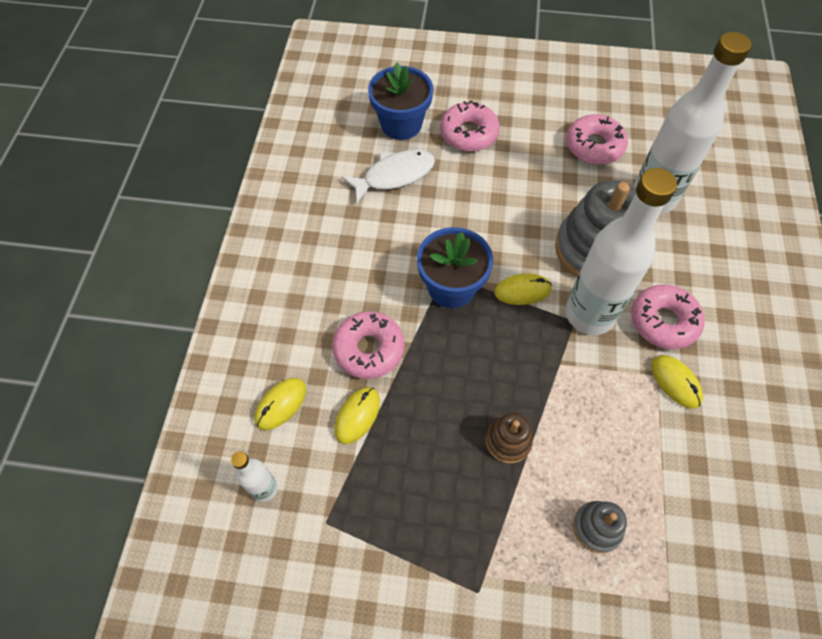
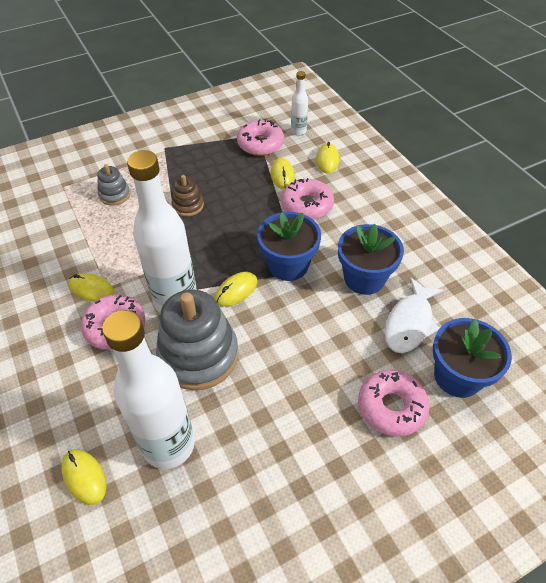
camera: 145 degrees right, 10 degrees down
(392, 232) = (364, 278): none -> blue flower pot
(594, 146) = (261, 474): pink donut -> pink donut (260, 144)
(728, 211) = (84, 477): none -> yellow mouse

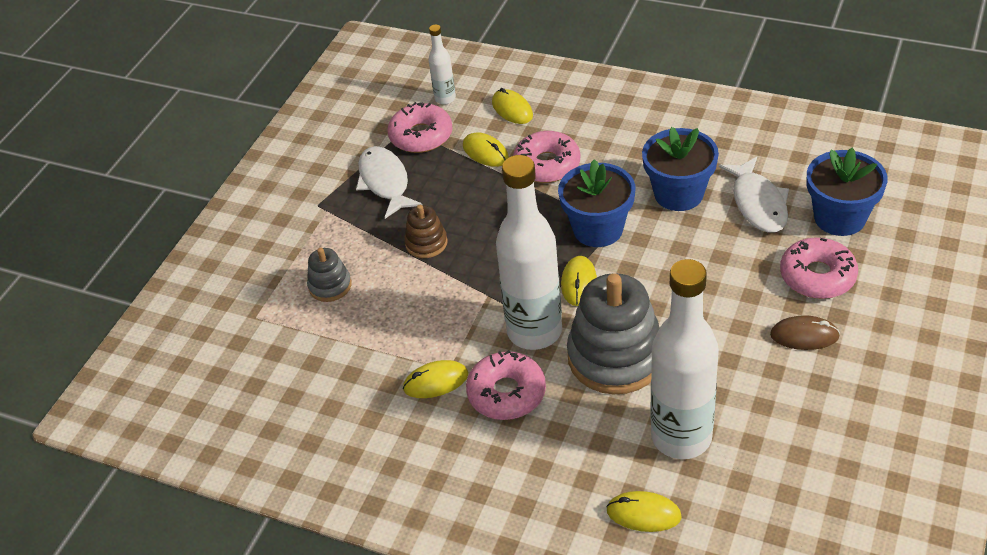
camera: 35 degrees left, 5 degrees down
(211, 157) = (385, 182): none -> white fish
(331, 443) = (804, 335): none -> brown mouse

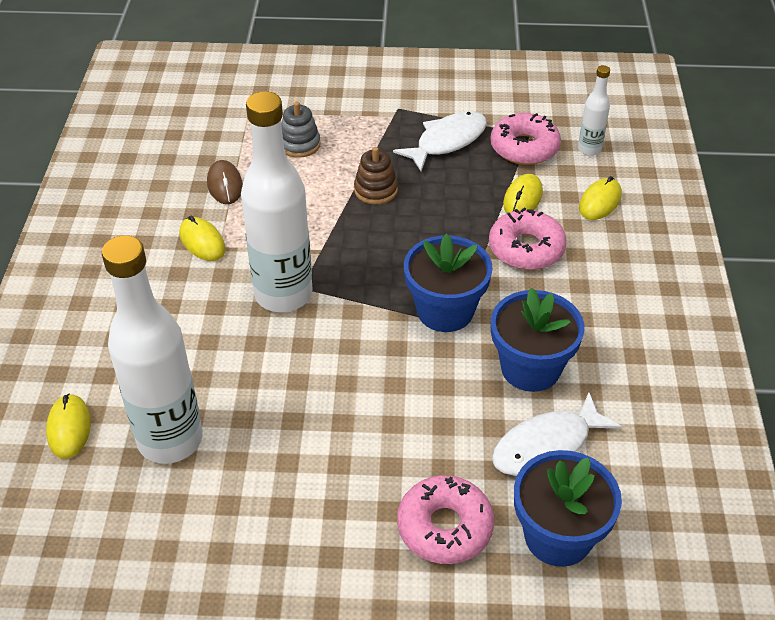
camera: 65 degrees right, 0 degrees up
(506, 393) = (199, 293): pink donut -> none
(579, 283) = (360, 313): yellow mouse -> none
(615, 357) = (266, 364): grey stacking toy -> none
(804, 335) = (343, 528): brown mouse -> brown mouse (225, 185)

